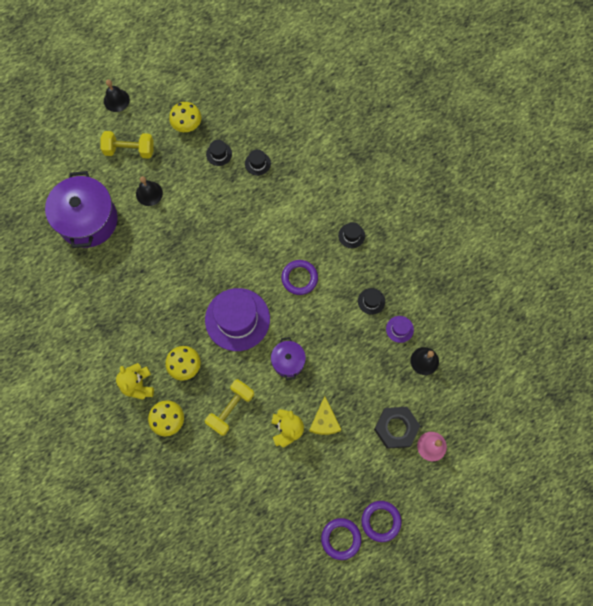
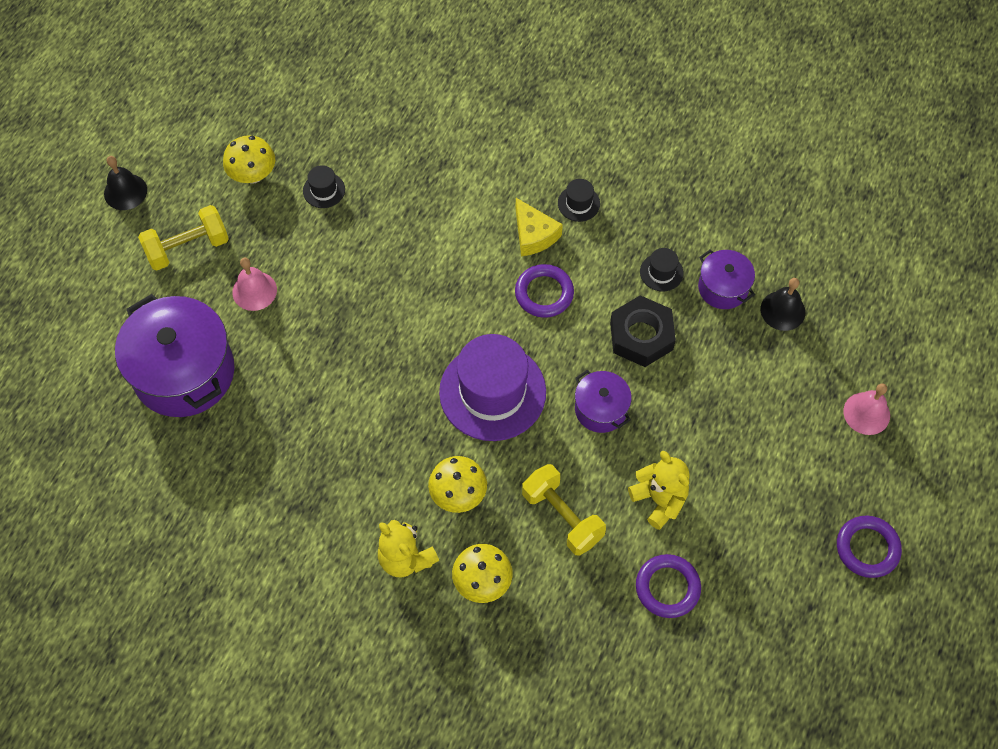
camera: 30 degrees left, 10 degrees down
(149, 193) = (254, 291): black bell -> pink bell
(230, 409) = (562, 516): yellow dumbbell -> yellow dumbbell turned 45 degrees counterclockwise
(257, 163) = (387, 176): black hat -> none
(324, 421) = (703, 460): yellow cheese -> yellow cheese (533, 235)
(341, 538) = (830, 603): purple ring -> purple ring (667, 587)
(396, 428) = (804, 416): black nut -> black nut (641, 336)
(399, 329) = (723, 288): purple hat -> purple pot

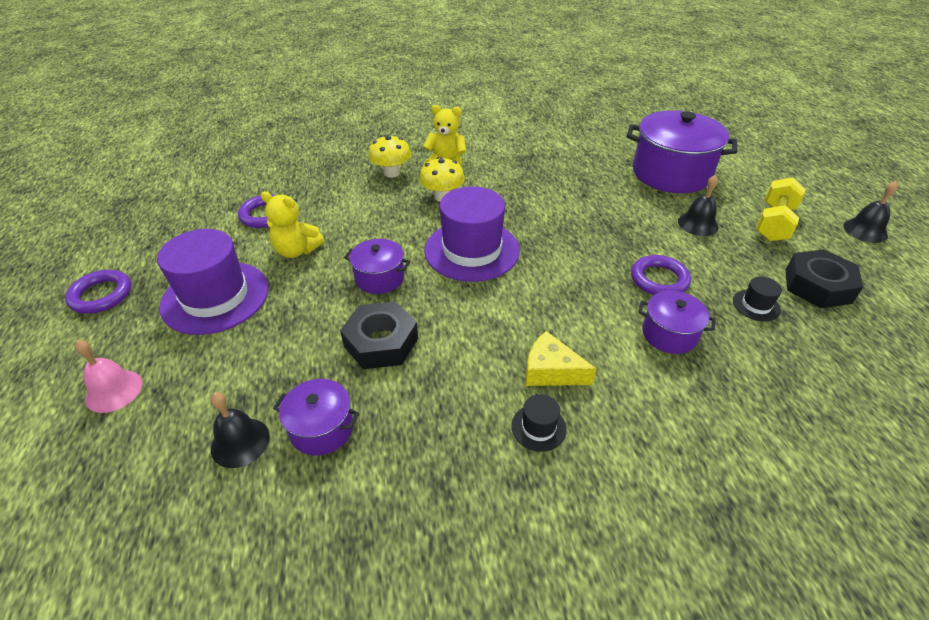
camera: 145 degrees right, 20 degrees down
(253, 175) = (817, 286): yellow mushroom -> black nut
(254, 291) = (697, 224): pink bell -> black bell
(418, 209) = (669, 334): none -> purple pot
(544, 293) = (495, 329): purple ring -> purple ring (659, 279)
(562, 516) = (363, 215): yellow dumbbell -> none
(661, 272) = (399, 407): black hat -> none
(760, 477) = (215, 297): none -> purple hat

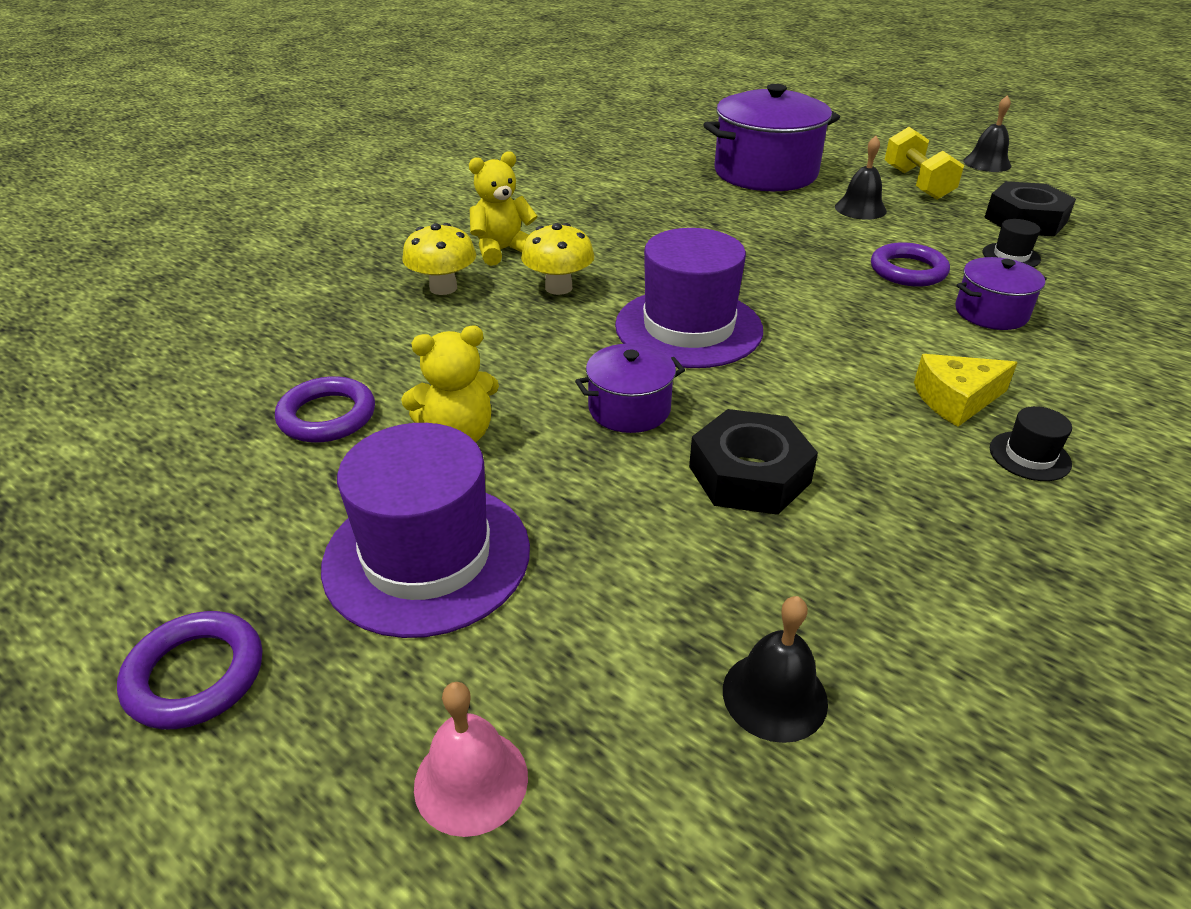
camera: 40 degrees left, 5 degrees down
(322, 428) = (841, 607): purple pot -> none

